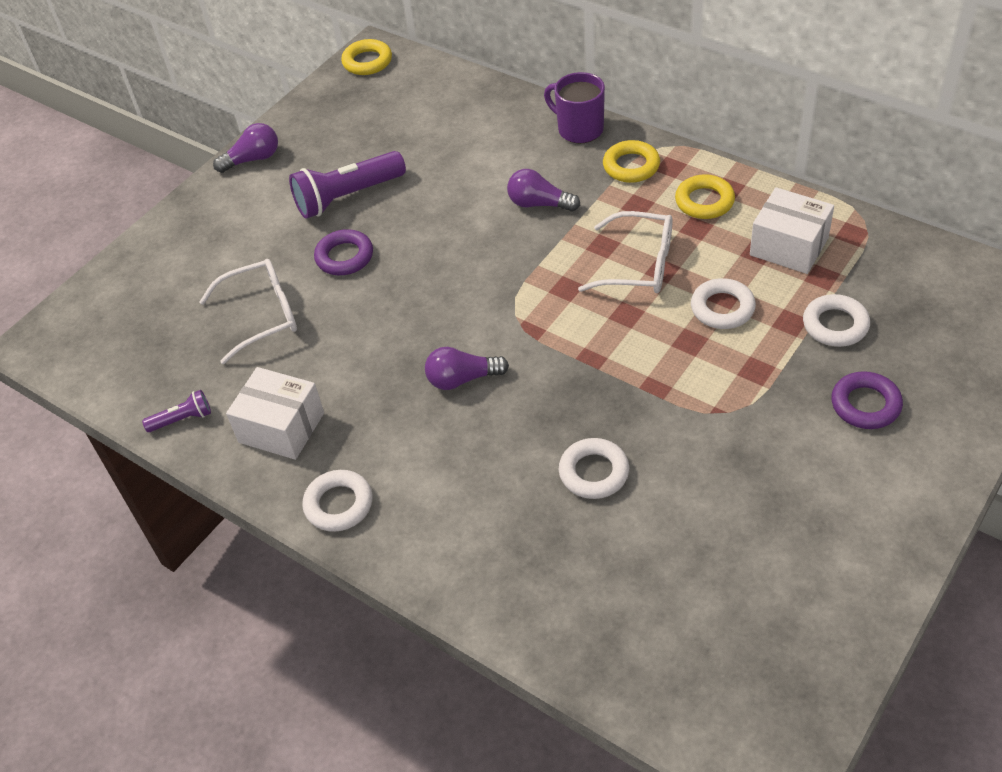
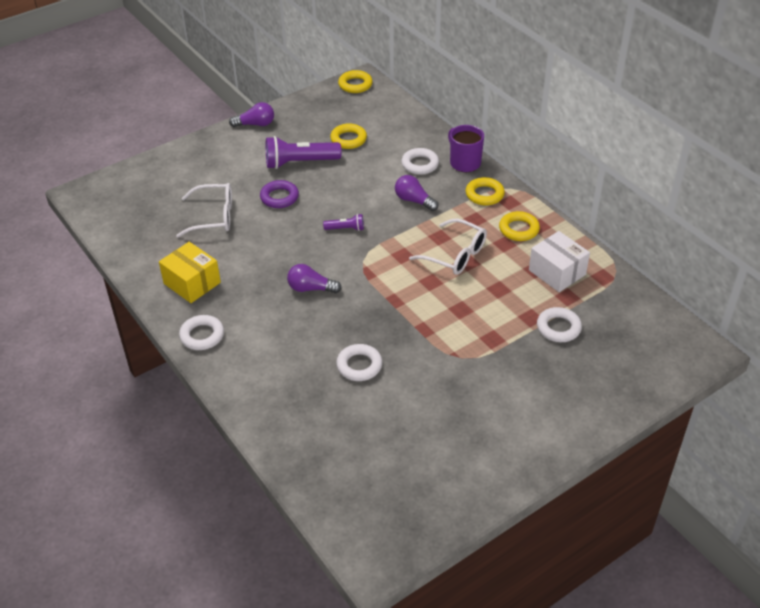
camera: 15 degrees right, 5 degrees down
(182, 419) = (139, 261): purple flashlight -> purple flashlight (346, 229)
(281, 427) = (192, 283): white box -> yellow box
(399, 142) = (348, 139): none -> yellow ring
(722, 308) = (492, 296): white ring -> white ring (420, 164)
(865, 405) = (549, 380): purple ring -> none

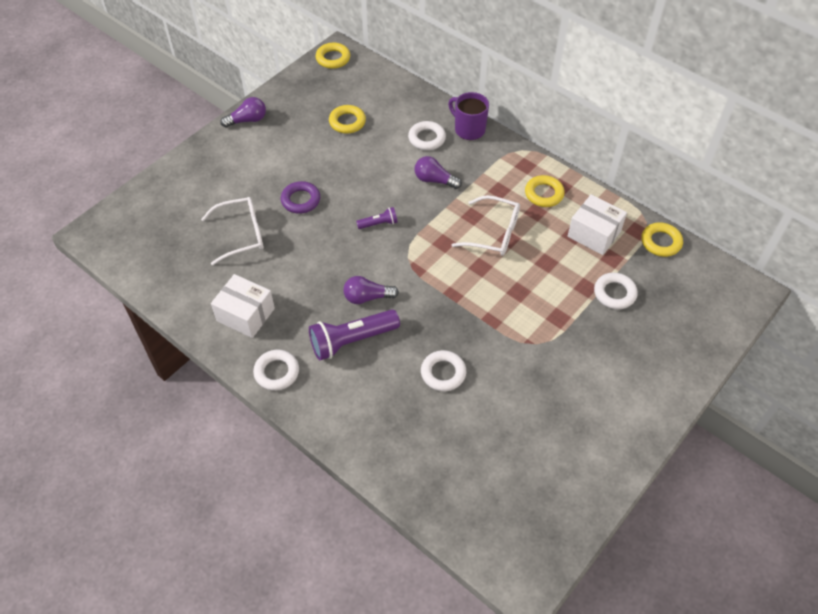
camera: 15 degrees left, 10 degrees up
(192, 283) = (245, 314): yellow box -> white box
(300, 163) = (307, 157): purple flashlight -> purple flashlight (351, 341)
(484, 194) = (499, 161): yellow ring -> yellow ring (661, 242)

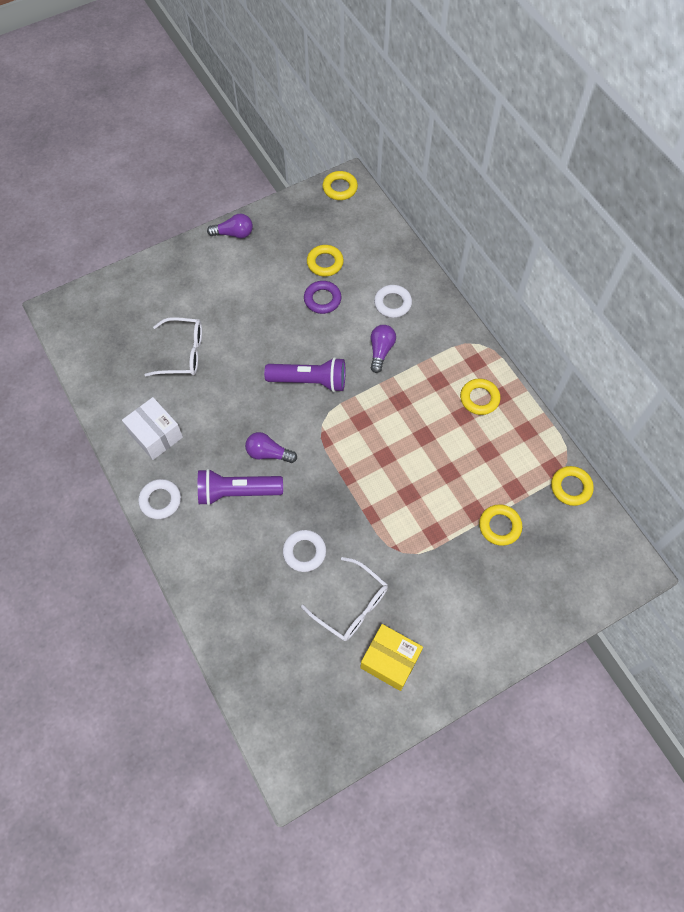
camera: 20 degrees right, 10 degrees up
(301, 200) = (249, 334): purple ring -> purple ring (322, 299)
(379, 224) = (310, 381): purple flashlight -> purple flashlight, size x2.01
(434, 180) = (381, 351): purple light bulb -> purple light bulb turned 60 degrees clockwise
(469, 129) = (437, 305): purple mug -> none
(494, 233) = (413, 425): white glasses -> white glasses (352, 605)
(571, 442) = (390, 660): none -> yellow box
(594, 234) = (509, 457): white box -> none
(614, 293) = (499, 526): white ring -> yellow ring

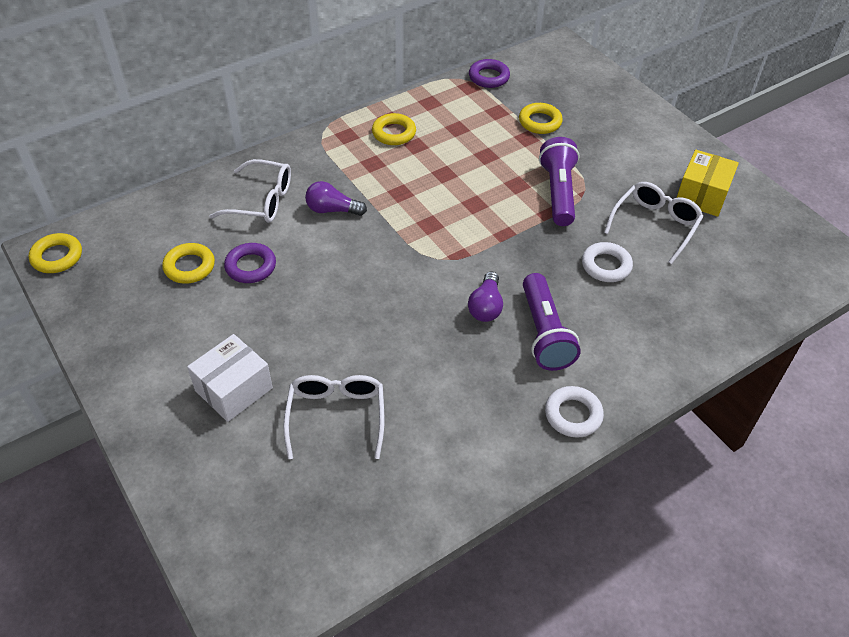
camera: 95 degrees left, 15 degrees down
(156, 435) = (475, 433): white box -> white box (234, 389)
(234, 234) = (118, 374): purple light bulb -> none
(310, 381) = (378, 273): purple flashlight -> purple flashlight (558, 192)
(392, 303) = (262, 201): white ring -> white glasses
(571, 487) = (489, 77): yellow ring -> purple ring

